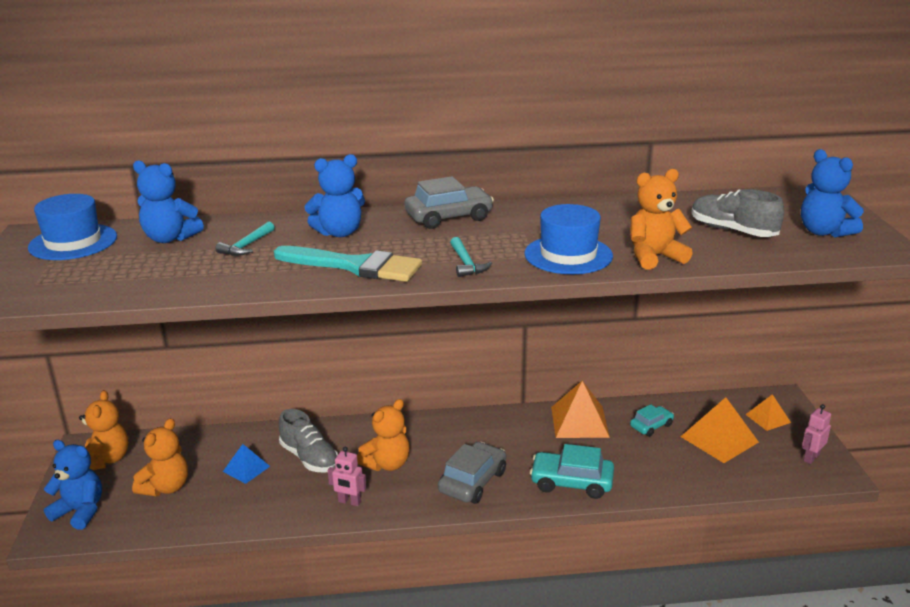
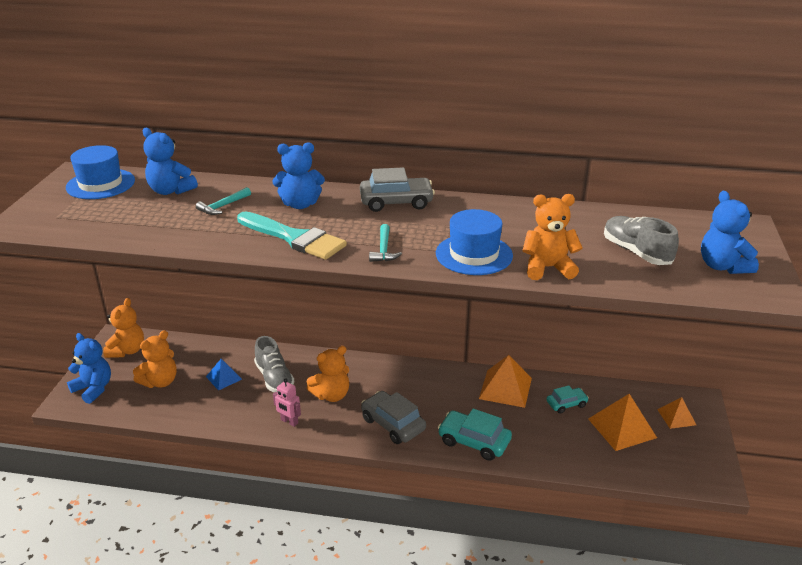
camera: 15 degrees right, 5 degrees up
(472, 481) = (393, 424): grey car -> grey car turned 90 degrees counterclockwise
(811, 458) = (699, 462): pink robot -> none

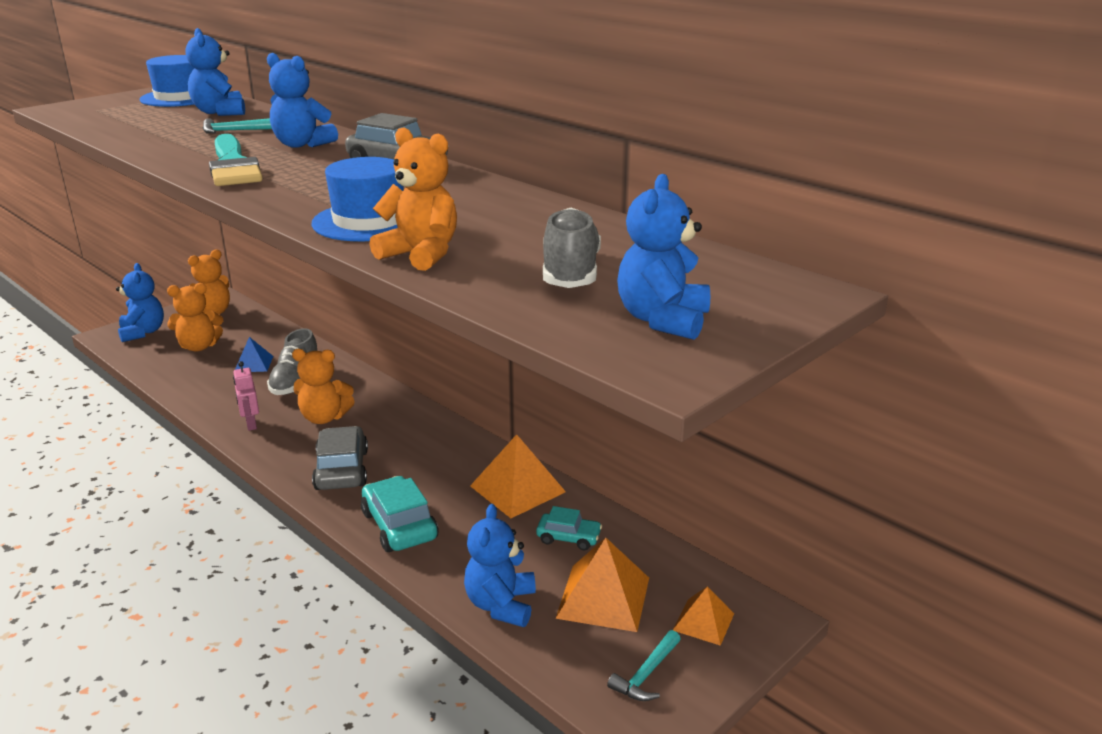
camera: 35 degrees right, 5 degrees down
(384, 250) = (289, 194): turquoise hammer -> turquoise hammer (646, 674)
(583, 458) = (501, 605): none -> blue teddy bear

